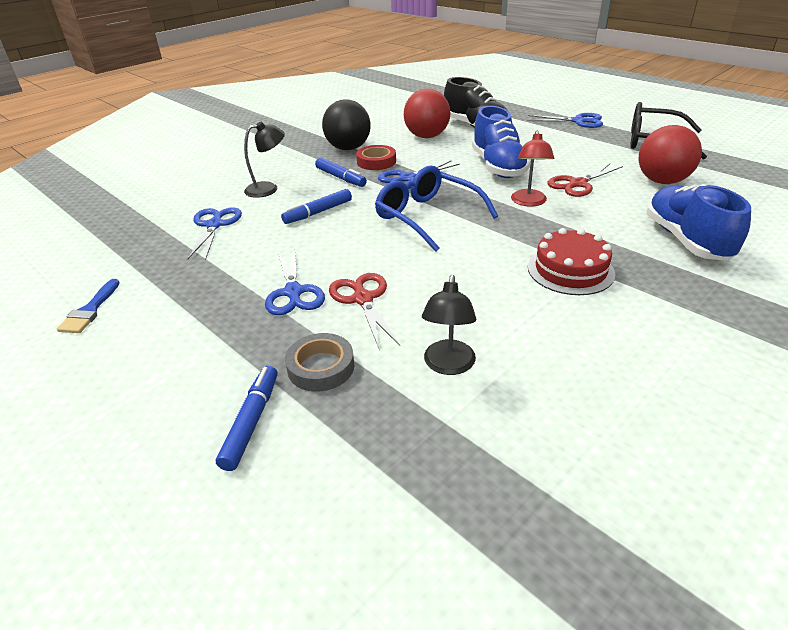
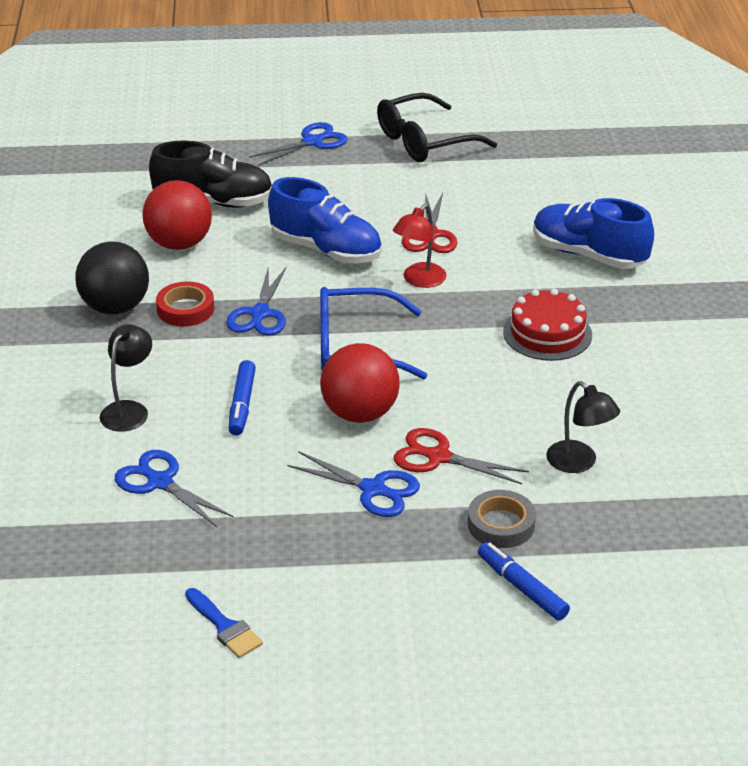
camera: 50 degrees left, 0 degrees up
(341, 178) = (185, 351): blue marker -> none
(529, 202) = (419, 280): red lamp -> red lamp turned 75 degrees clockwise
(662, 181) = (494, 194): red ball -> red ball (360, 413)

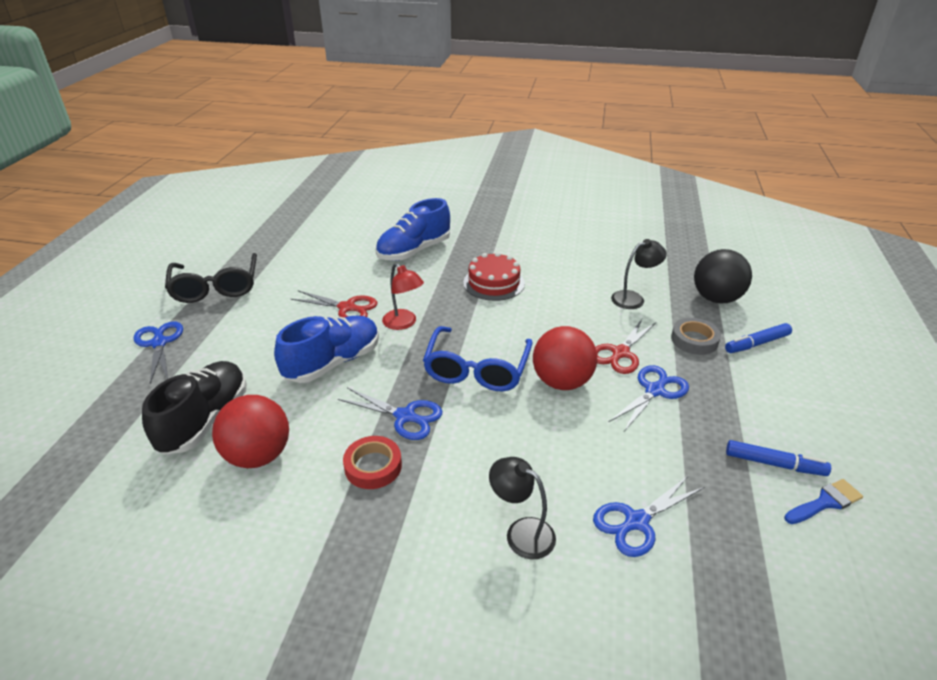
camera: 75 degrees left, 0 degrees up
(115, 307) = (341, 522): black ball -> black ball (716, 298)
(242, 404) = (533, 448): blue marker -> blue marker (774, 464)

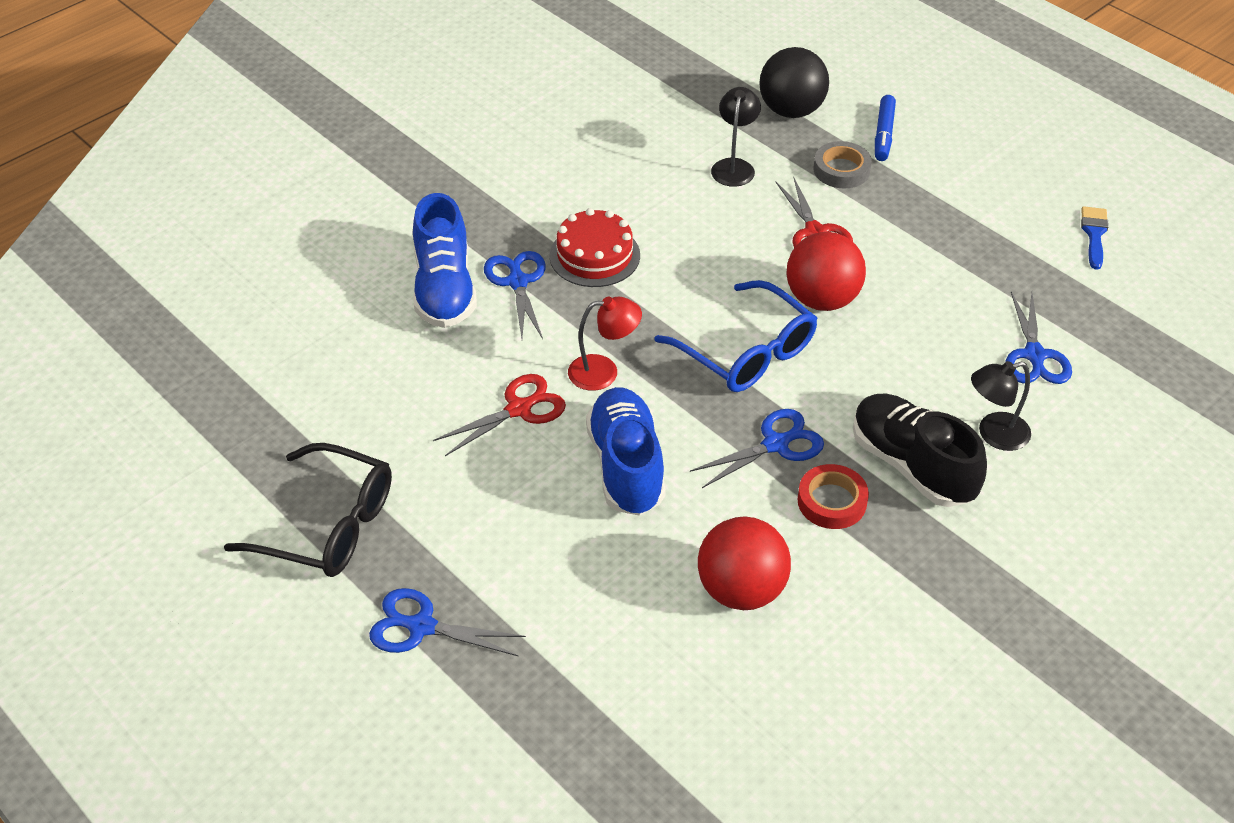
camera: 55 degrees left, 10 degrees up
(205, 420) = (638, 621): black shoe -> black shoe (911, 465)
(655, 390) = (889, 244): blue scissors -> blue scissors (517, 281)
(774, 464) = (1035, 233): blue marker -> none

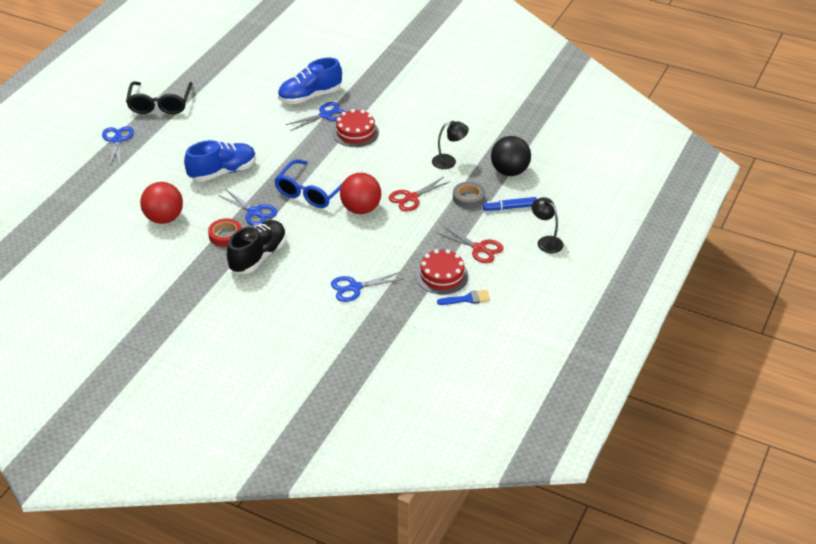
camera: 70 degrees right, 5 degrees down
(519, 409) = (244, 135): red scissors -> red scissors (479, 248)
(604, 372) = (278, 153): red lamp -> none
(994, 434) = (290, 281): black lamp -> black lamp (546, 241)
(1031, 247) = (442, 276): none -> red cake

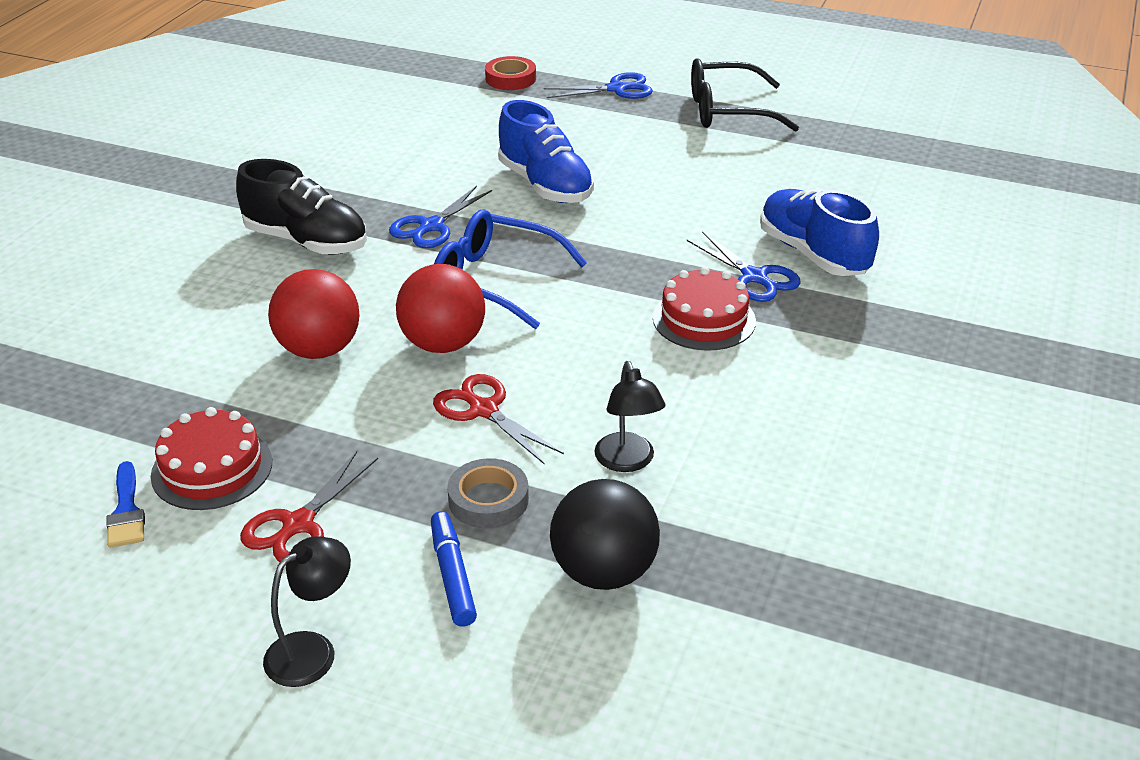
camera: 85 degrees right, 5 degrees down
(164, 218) = (415, 148): red ball -> red ball (319, 349)
(225, 235) = (367, 205): red tape -> red tape (510, 78)
(354, 287) = (199, 353): blue scissors -> none

